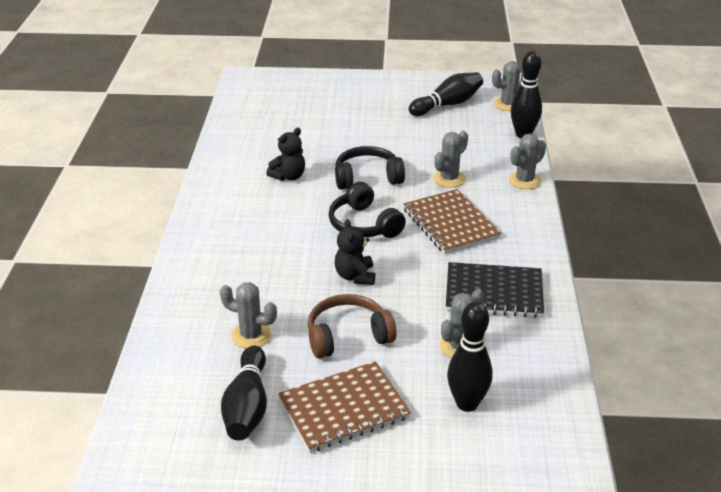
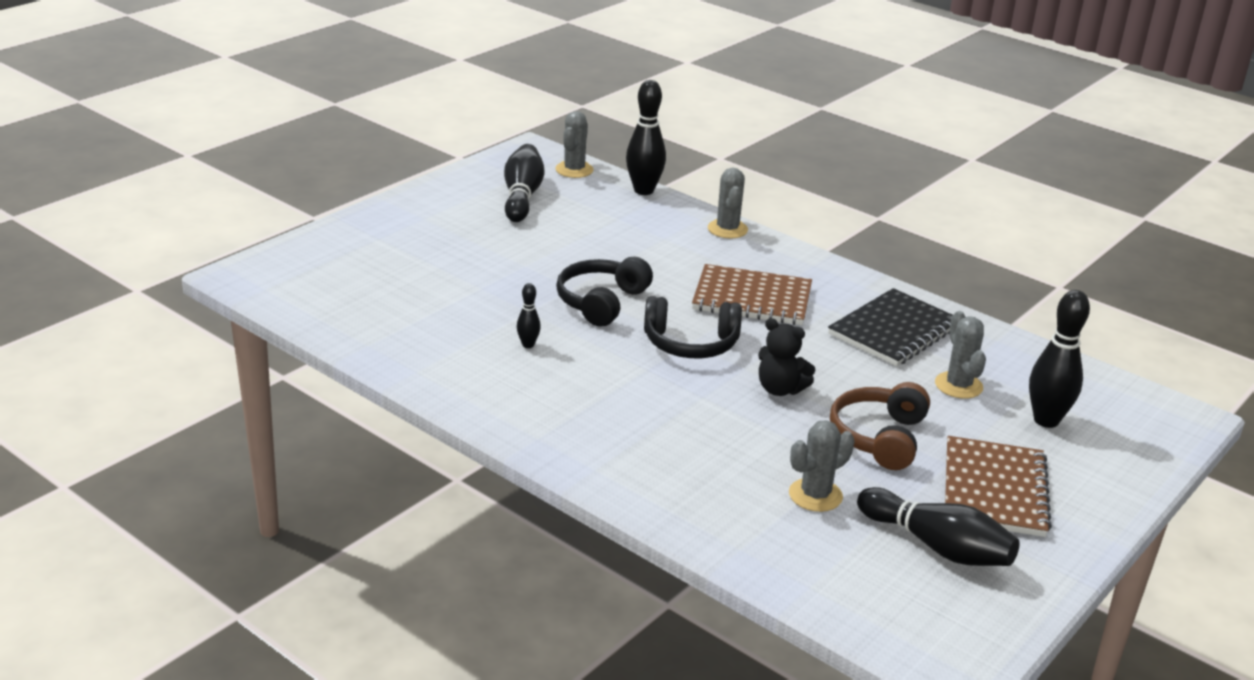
camera: 55 degrees left, 5 degrees down
(288, 176) = (528, 345): black teddy bear -> black bowling pin
(449, 179) = (669, 262): grey cactus -> none

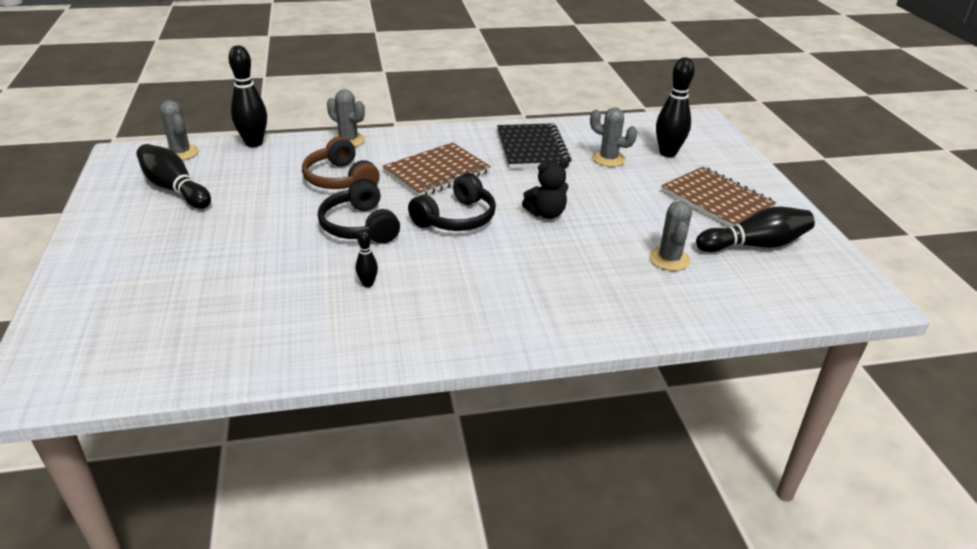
camera: 50 degrees left, 5 degrees up
(879, 438) = (632, 208): brown headphones -> brown headphones (340, 179)

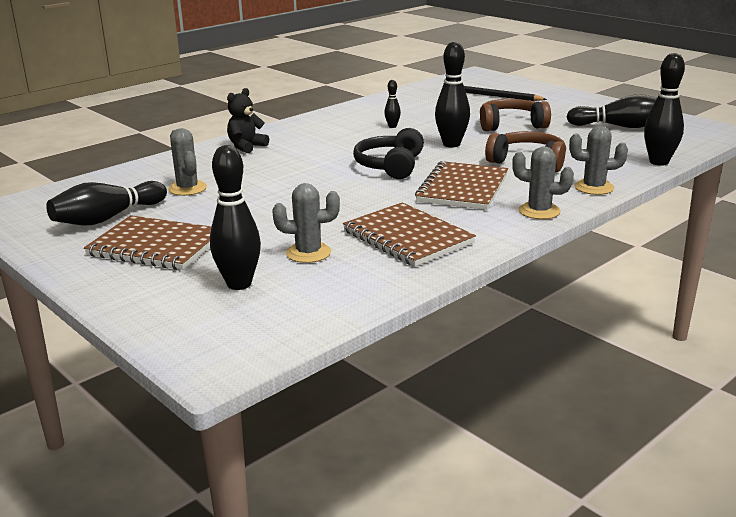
camera: 150 degrees right, 10 degrees down
(149, 300) = (494, 96): none -> black pencil
(181, 153) = (685, 141): grey cactus -> grey cactus (539, 211)
(254, 232) = (511, 125): none -> brown headphones
(360, 226) = (451, 144): black headphones -> black bowling pin
(532, 148) = (408, 237): black notebook -> brown notebook
(546, 214) = (321, 188): black teddy bear -> black teddy bear (246, 147)

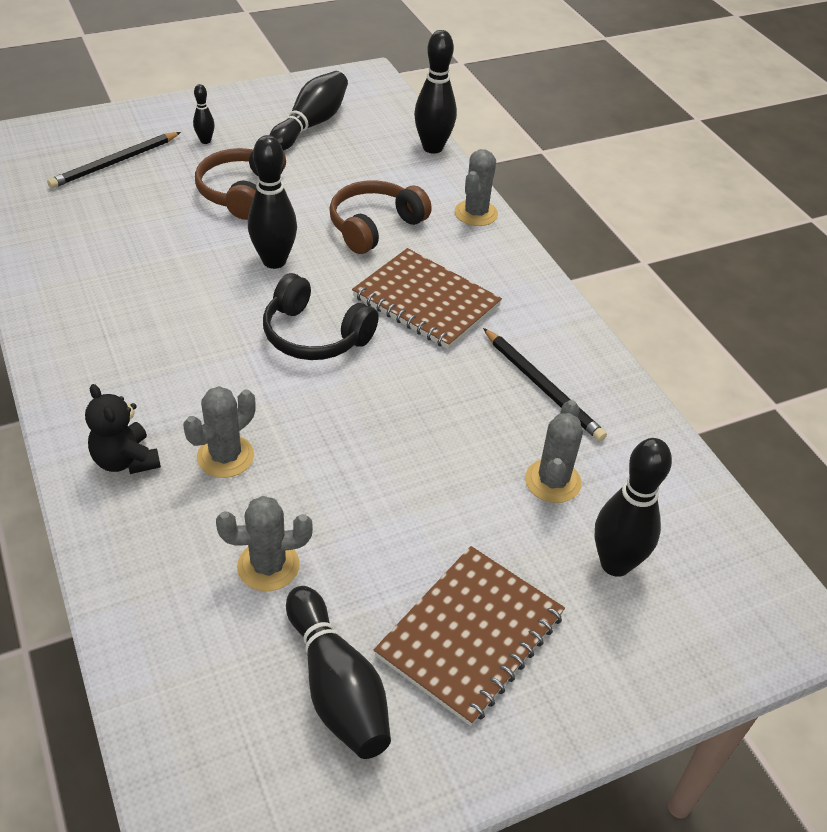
camera: 75 degrees left, 20 degrees up
(392, 126) = (161, 288): black bowling pin -> black bowling pin (205, 141)
(408, 237) = (542, 387): brown notebook -> black pencil
(539, 211) = (518, 271): grey cactus -> grey cactus (225, 456)

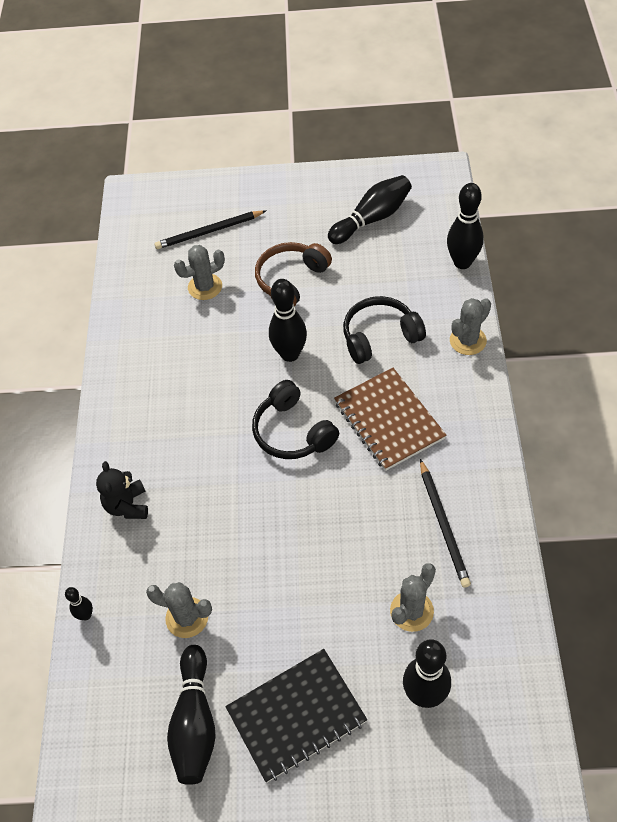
camera: 30 degrees right, 10 degrees up
(205, 141) = (283, 221): black bowling pin -> black bowling pin (86, 615)
(225, 456) = (191, 521): grey cactus -> grey cactus (205, 287)
(375, 226) = (380, 337): brown headphones -> black headphones
(470, 635) = (296, 715): brown notebook -> black notebook

